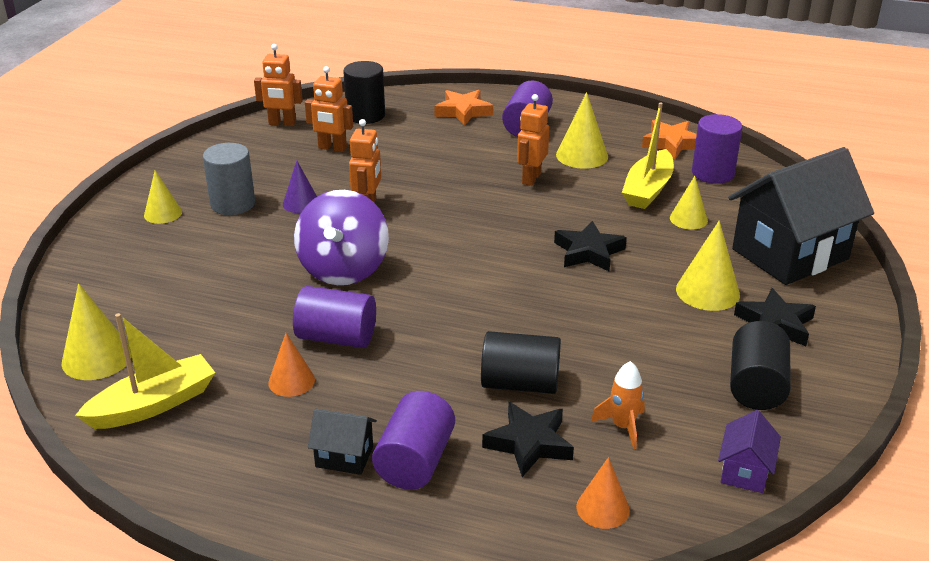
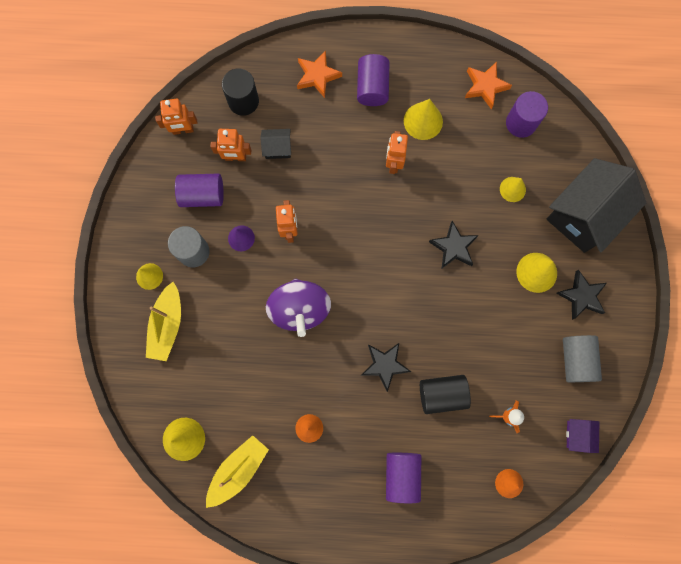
camera: 15 degrees left, 45 degrees up
(336, 337) = (321, 381): purple cylinder -> purple cylinder (202, 195)
(344, 456) = (362, 482): black house -> black house (277, 148)
(529, 443) = (459, 444): black star -> black star (384, 365)
(648, 189) = (479, 157): yellow boat -> yellow boat (167, 325)
(756, 386) = (576, 360): black cylinder -> grey cylinder

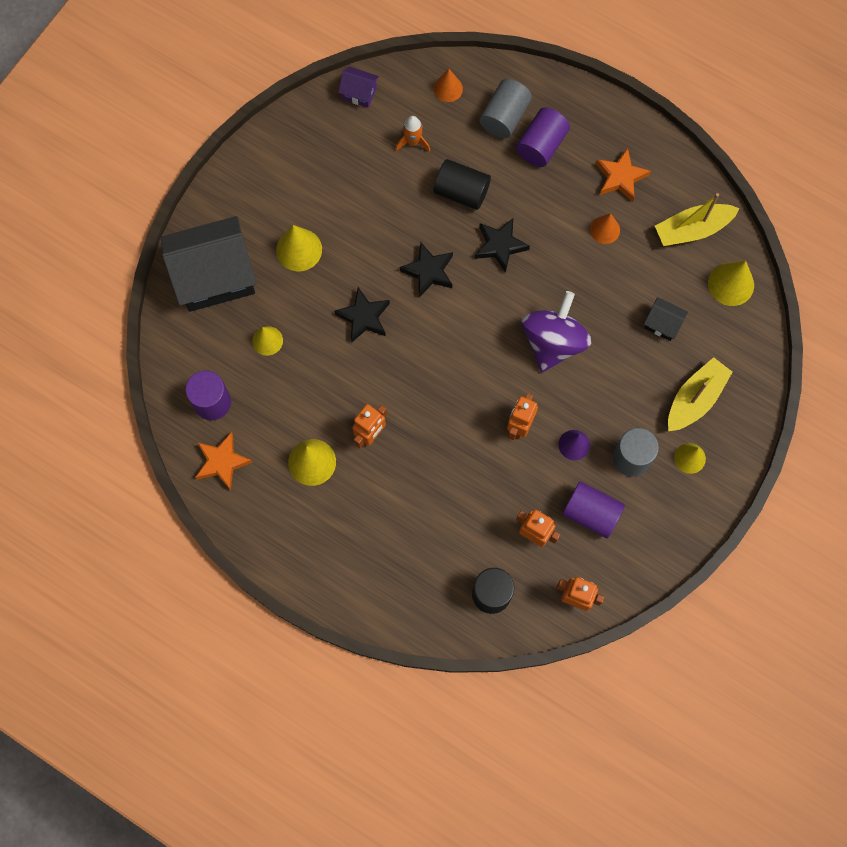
camera: 150 degrees left, 5 degrees down
(277, 148) = (483, 519): black house -> black house (662, 324)
(317, 76) = (393, 577): orange star -> orange star (620, 177)
(372, 87) = (342, 530): purple cylinder -> none
(576, 360) = (316, 154): grey cylinder -> grey cylinder (504, 117)
(578, 435) = (359, 93): purple house -> purple house turned 75 degrees clockwise
(581, 296) = (271, 205): black star -> black star (428, 271)

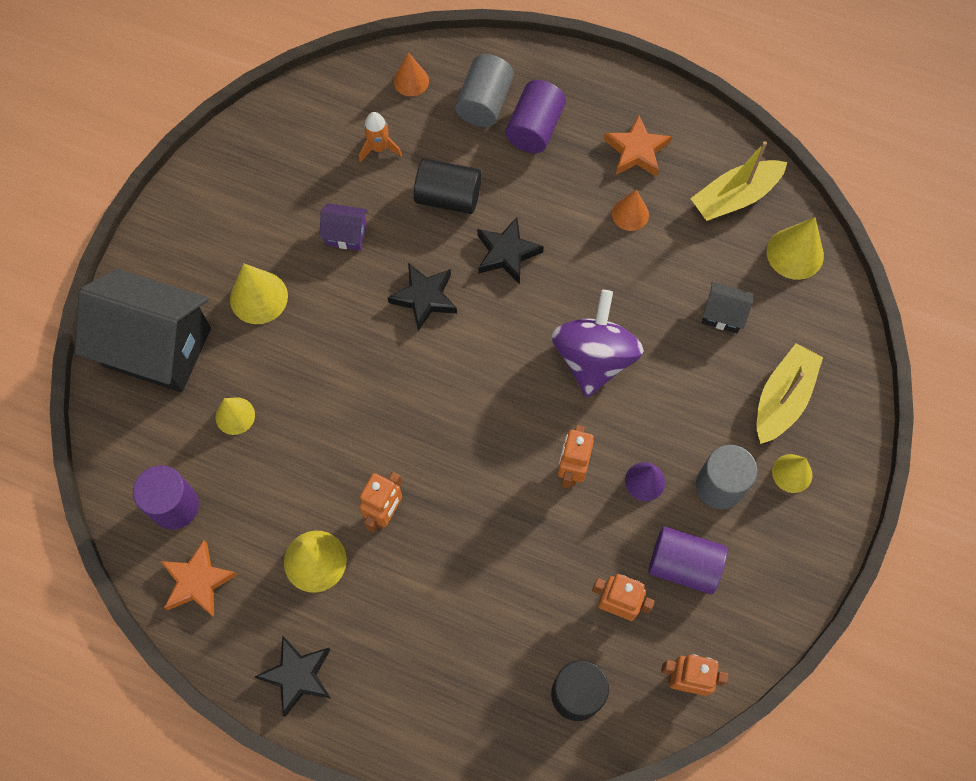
camera: 10 degrees left, 5 degrees down
(215, 276) = (157, 347): black house -> black house turned 45 degrees clockwise
(359, 93) = (305, 102): purple house -> purple house (346, 234)
(364, 317) = (353, 367): black star -> black star (297, 676)

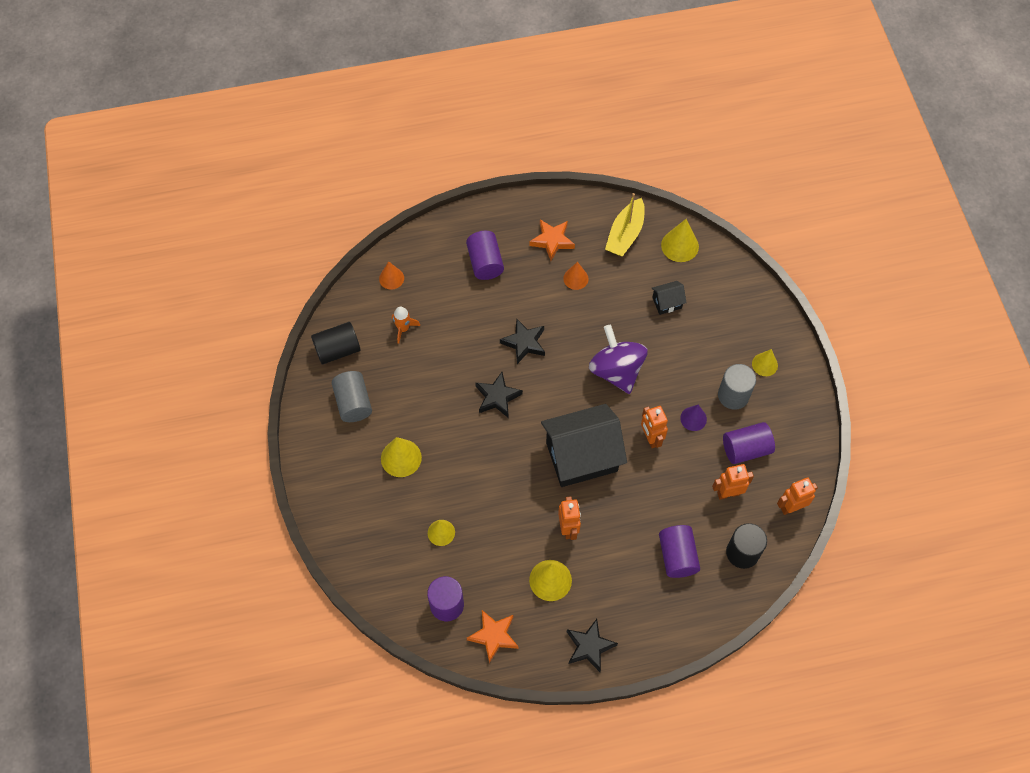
camera: 35 degrees left, 5 degrees down
(157, 347) = (363, 524): black house -> black house (581, 456)
(346, 234) = (423, 390): purple house -> none
(448, 197) = (466, 332): black cylinder -> black cylinder (337, 350)
(484, 103) = (444, 265): grey cylinder -> grey cylinder (353, 403)
(490, 640) = (677, 556): none -> purple cylinder
(782, 398) = (731, 328): yellow boat -> none

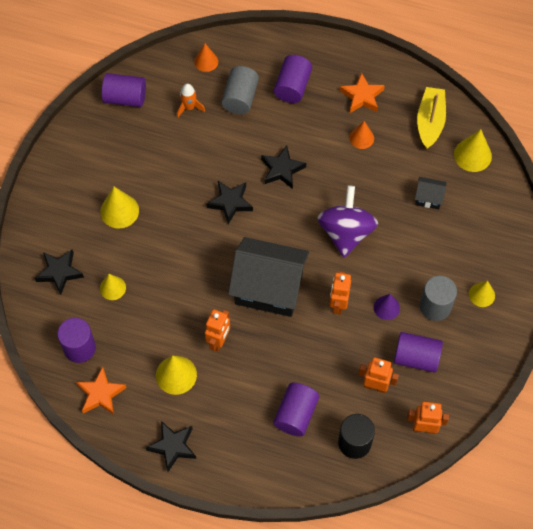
camera: 30 degrees right, 0 degrees up
(337, 350) = (125, 98): black cylinder -> purple cylinder
(353, 403) = (110, 147): grey cylinder -> grey cylinder (240, 98)
(382, 545) = (59, 272): none -> black star
(625, 234) = (430, 122): yellow boat -> yellow boat turned 135 degrees clockwise

